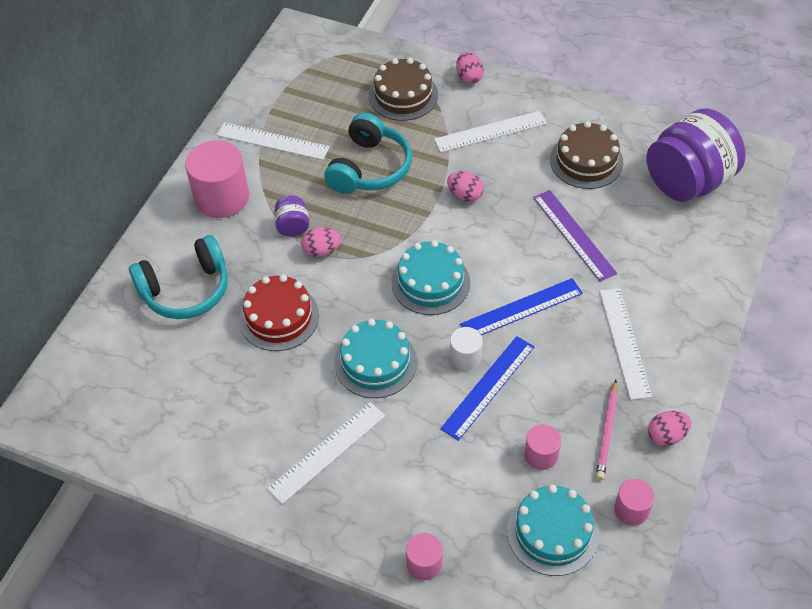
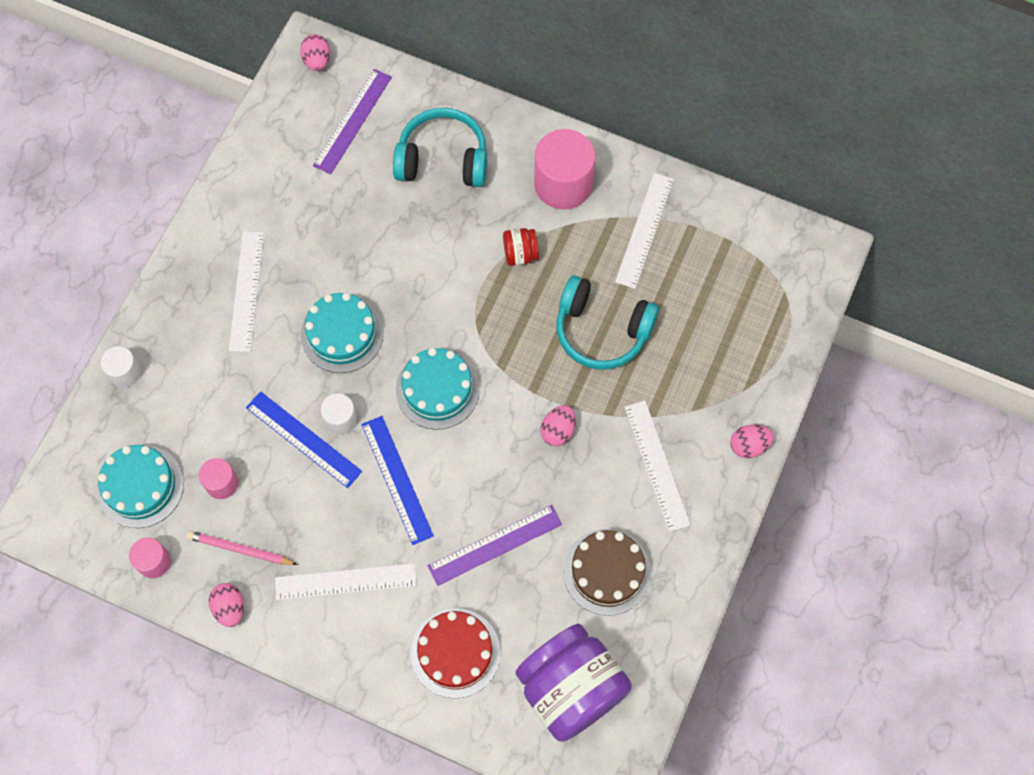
camera: 90 degrees right, 15 degrees up
(132, 369) = (352, 121): none -> purple ruler
(186, 290) = (443, 159): turquoise headphones -> turquoise headphones turned 120 degrees clockwise
(279, 317) = (403, 244): red cake -> red cake (455, 653)
(293, 226) = (520, 254): purple jar -> red jar
(322, 251) = (485, 283): pink egg -> pink egg (317, 61)
(327, 452) = (247, 291): white ruler -> white ruler turned 45 degrees clockwise
(403, 95) = (717, 369): brown cake -> none
(424, 563) = (125, 372): pink cylinder -> white cylinder

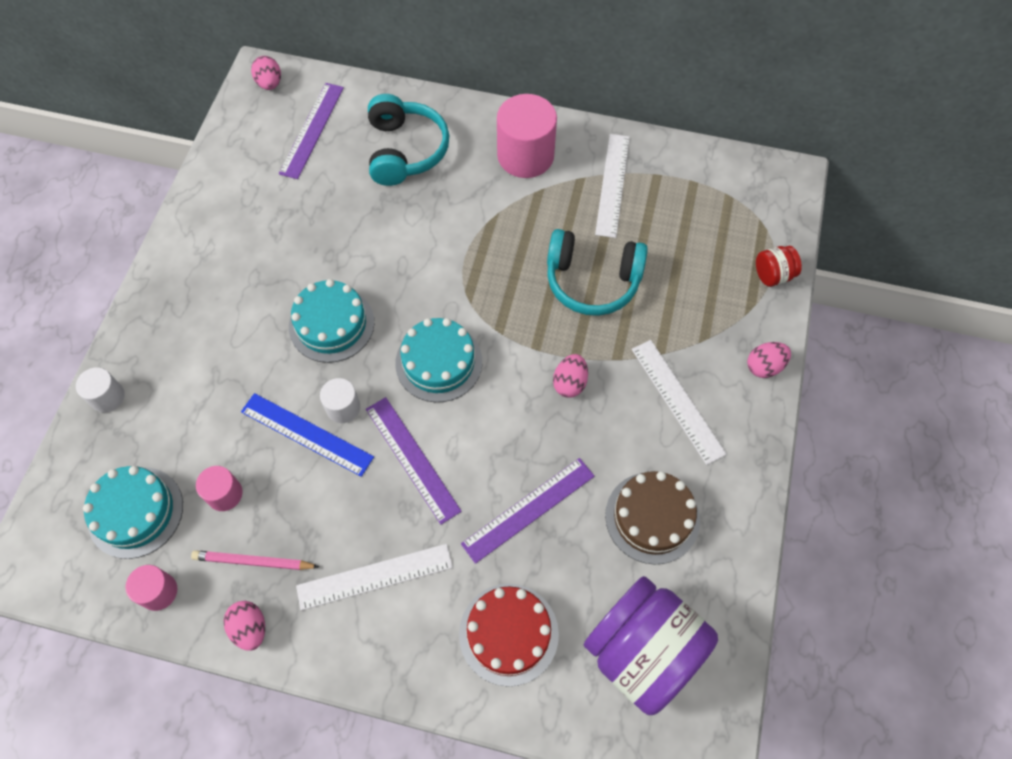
camera: 10 degrees left, 5 degrees down
(247, 291) = (227, 298): white ruler -> none
(397, 479) = (412, 459): blue ruler -> purple ruler
(443, 159) = (405, 150): turquoise headphones -> turquoise headphones turned 90 degrees clockwise
(520, 254) = (497, 223): red jar -> red jar (773, 275)

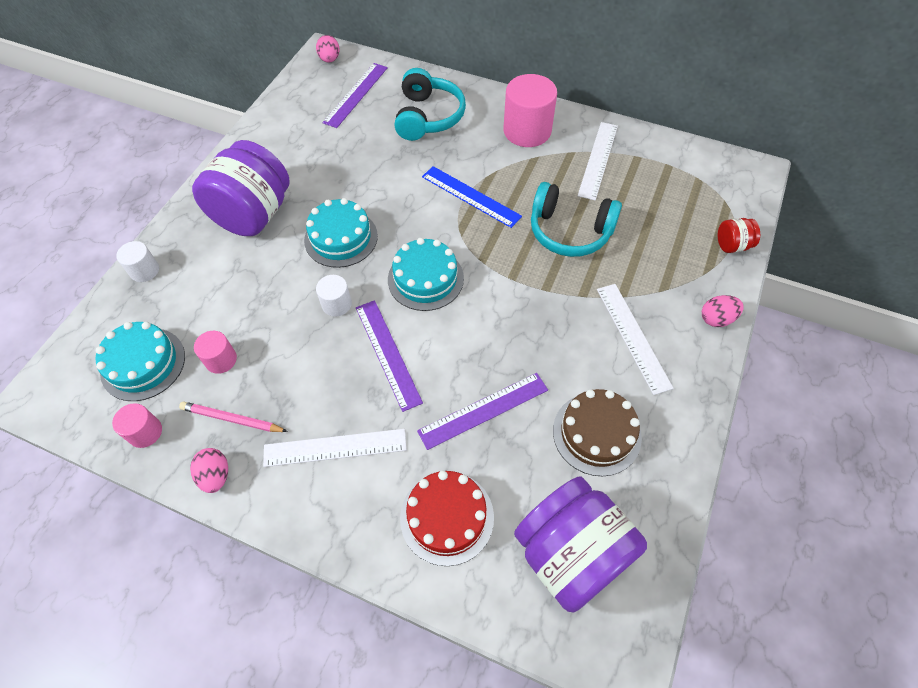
camera: 10 degrees right, 5 degrees down
(221, 307) = (254, 214): none -> purple jar
(306, 434) = (301, 321): blue ruler -> blue ruler (470, 196)
(570, 383) = (537, 310): pink egg -> none

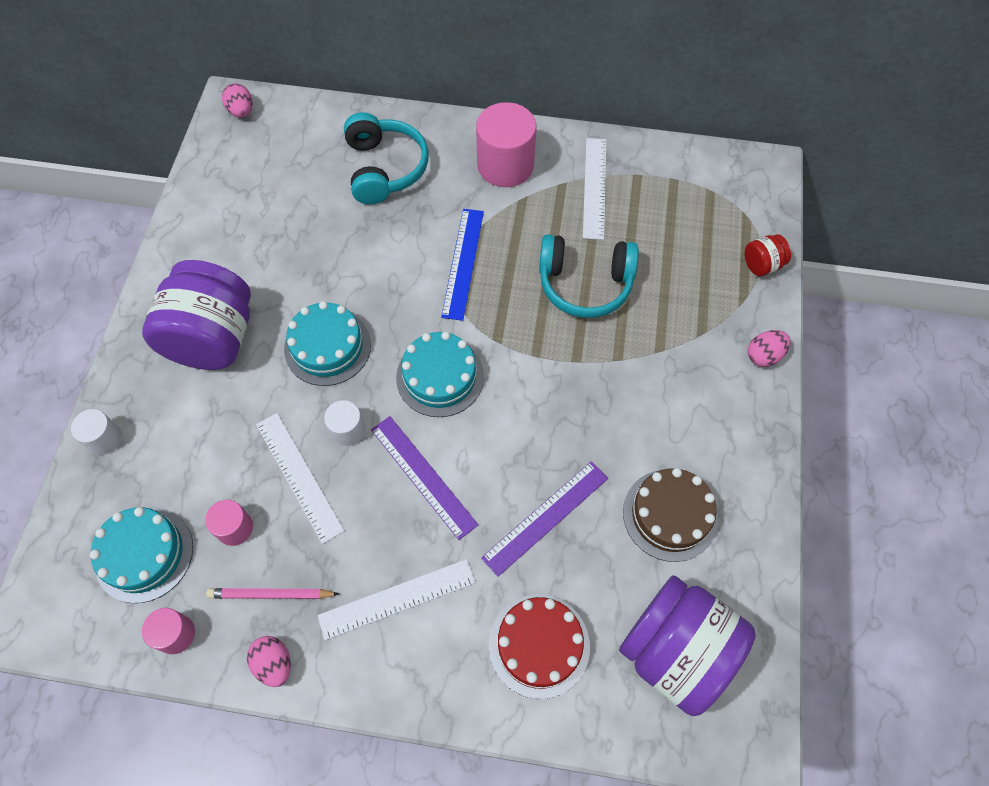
camera: 15 degrees left, 5 degrees up
(356, 94) = (288, 154): purple ruler -> none
(470, 196) = (463, 263): blue ruler -> blue ruler turned 75 degrees clockwise
(633, 337) = (682, 396): white ruler -> white ruler (299, 476)

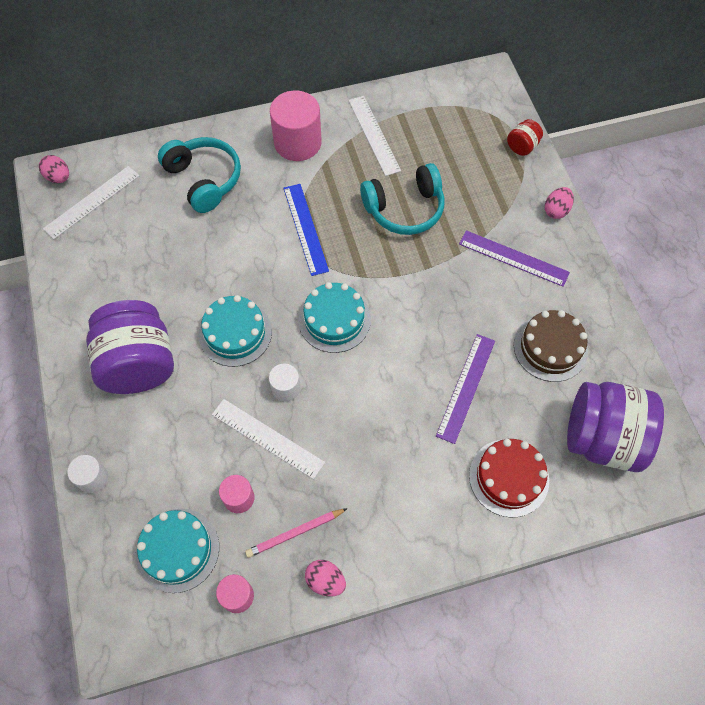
camera: 25 degrees left, 0 degrees up
(397, 599) = (391, 492): white ruler -> white ruler (92, 202)
(423, 476) = (361, 397): purple ruler -> purple ruler (513, 258)

